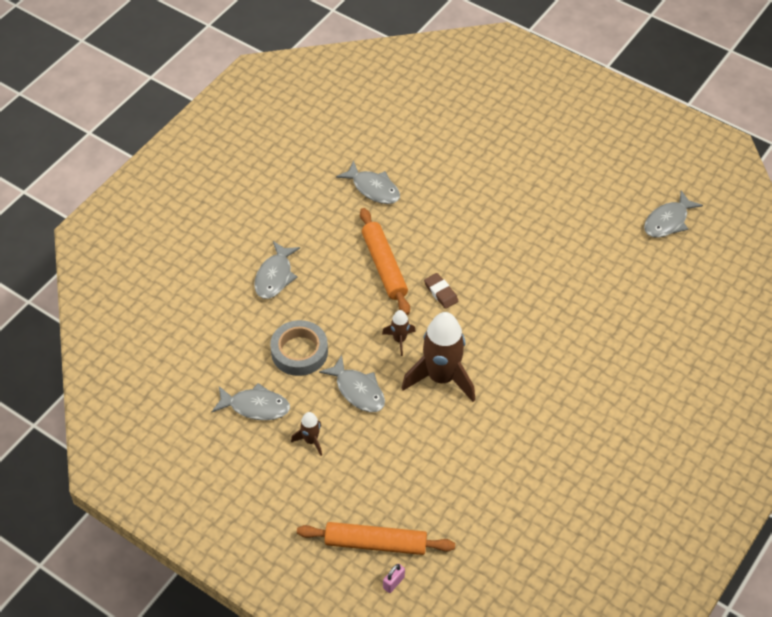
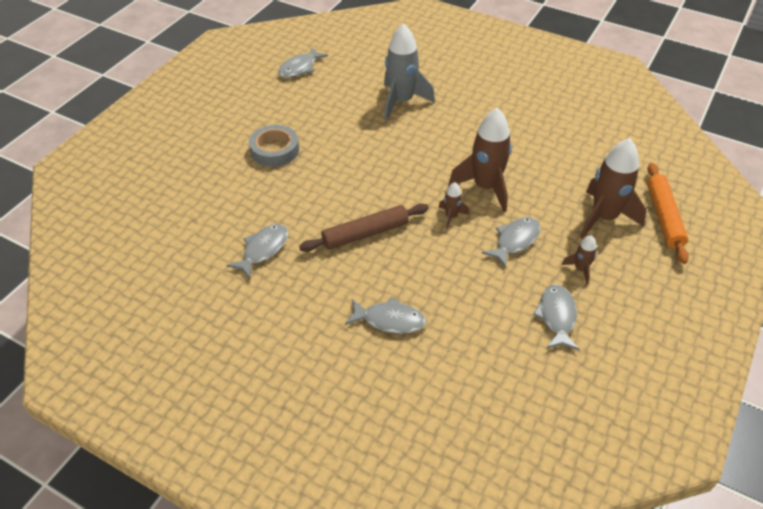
camera: 95 degrees left, 5 degrees down
(299, 352) = (482, 289): grey tape -> grey tape (274, 150)
(381, 481) = (603, 217): none -> brown rocket
(384, 266) = (365, 234): orange rolling pin -> brown rolling pin
(393, 582) = (693, 203): pink padlock -> none
(441, 292) = (392, 193): brown eraser -> none
(599, 316) = (401, 102): none -> grey rocket
(668, 221) = (300, 68): grey fish -> grey fish turned 90 degrees clockwise

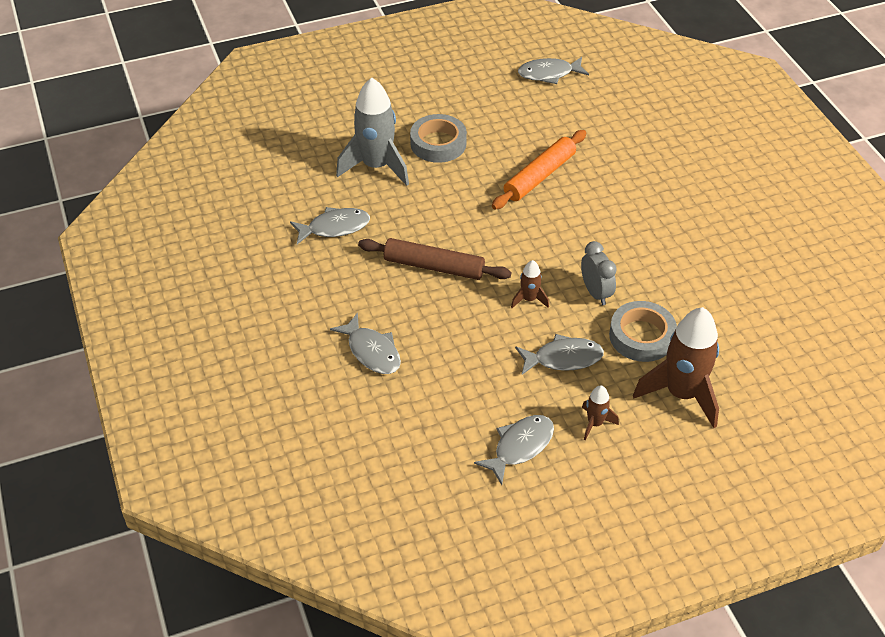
camera: 40 degrees right, 0 degrees up
(401, 102) = (611, 162): grey rocket -> grey rocket (376, 166)
(485, 187) = (595, 293): brown rocket -> grey clock
(542, 197) = (641, 336): none -> grey tape
(663, 217) = (748, 434): orange rolling pin -> orange rolling pin (539, 176)

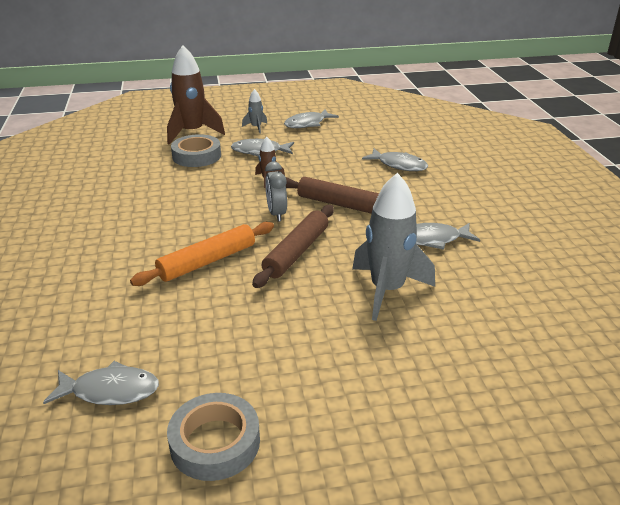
camera: 170 degrees left, 15 degrees down
(372, 351) = (399, 165): grey fish -> grey fish turned 150 degrees clockwise
(438, 143) = (308, 308): grey tape -> grey tape (215, 442)
(463, 196) = (296, 252): none -> brown rolling pin
(595, 293) = (213, 178): grey clock -> grey clock (276, 214)
(595, 423) = (256, 127): brown rocket -> grey rocket

